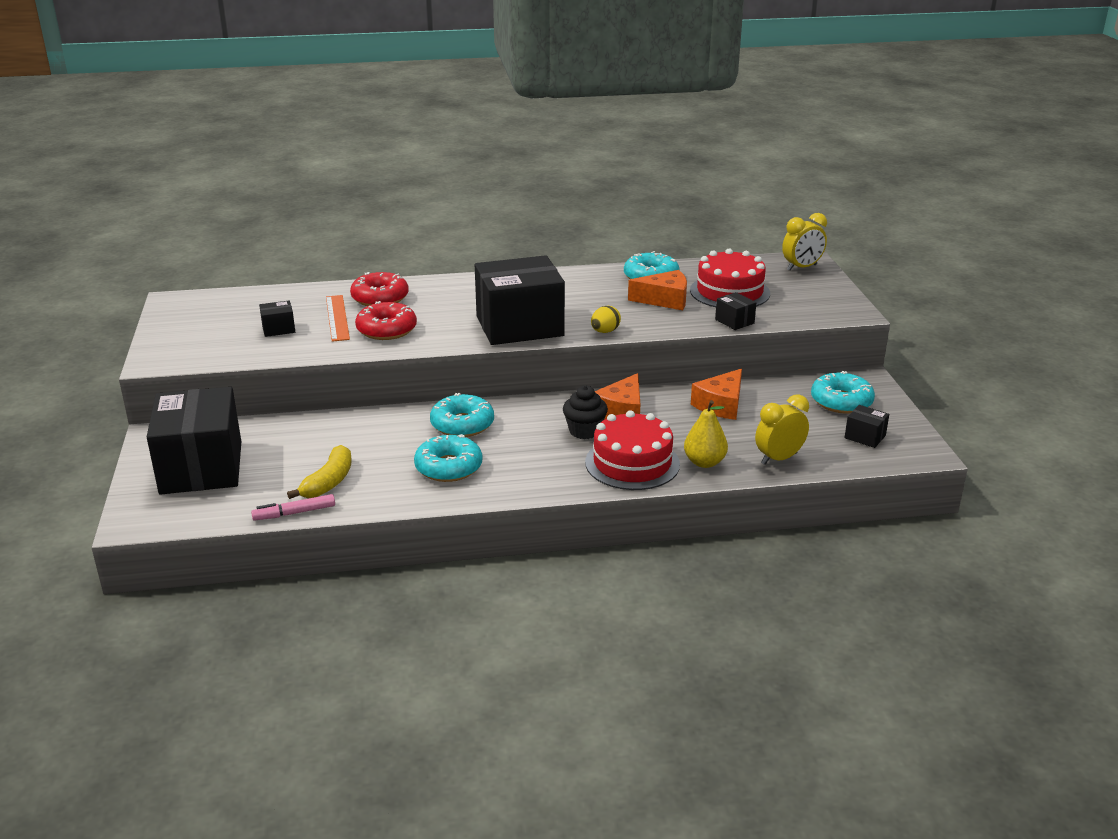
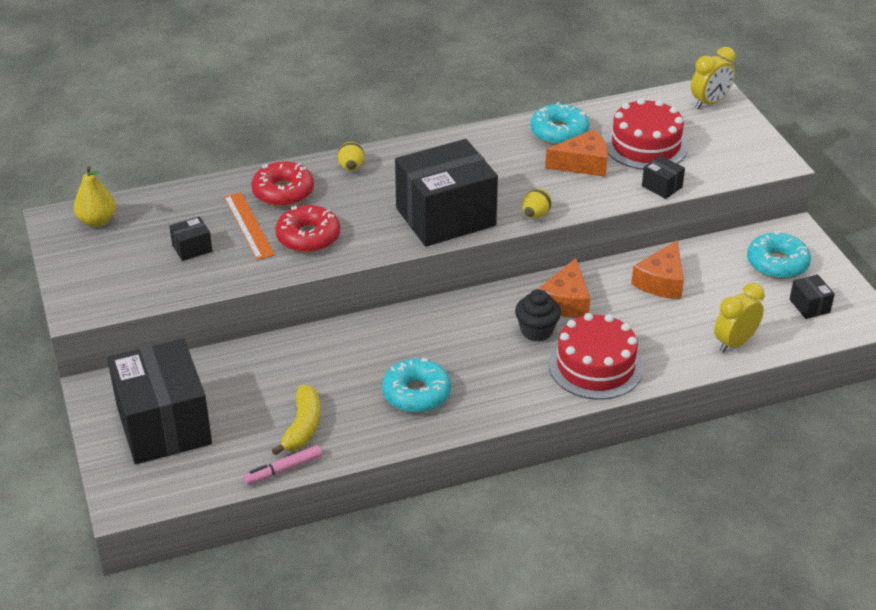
camera: 10 degrees left, 10 degrees up
(449, 286) = (351, 167): none -> yellow egg
(462, 424) = (411, 337): turquoise donut -> none
(704, 462) = (665, 356): yellow pear -> yellow pear (97, 221)
(865, 437) = (809, 306): black box -> black box turned 45 degrees clockwise

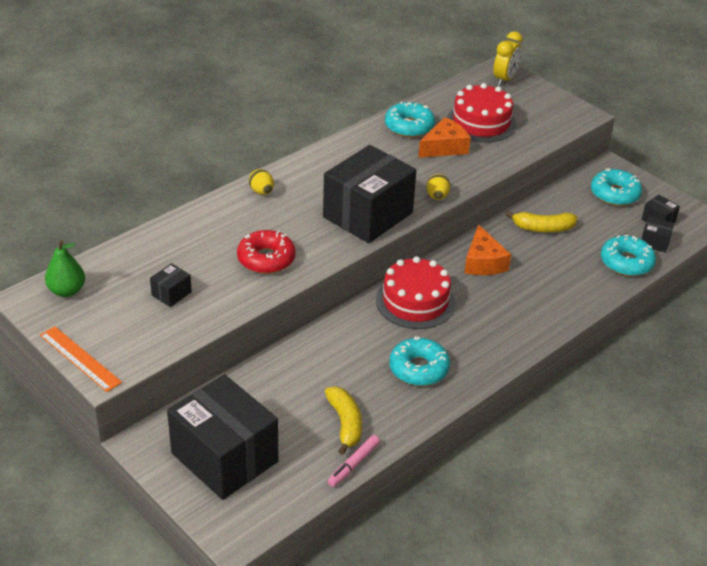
camera: 25 degrees left, 0 degrees up
(97, 221) = (67, 291): yellow pear -> green pear
(248, 225) = (208, 261): orange ruler -> orange ruler (80, 358)
(283, 192) = (218, 226): red donut -> none
(536, 331) = (477, 292): black cupcake -> none
(595, 366) = (540, 308): red cake -> red cake (415, 301)
(661, 281) = (543, 228): orange cheese -> yellow banana
(662, 187) = (515, 152): black box -> black box (654, 242)
(734, 343) = (626, 262): yellow clock -> turquoise donut

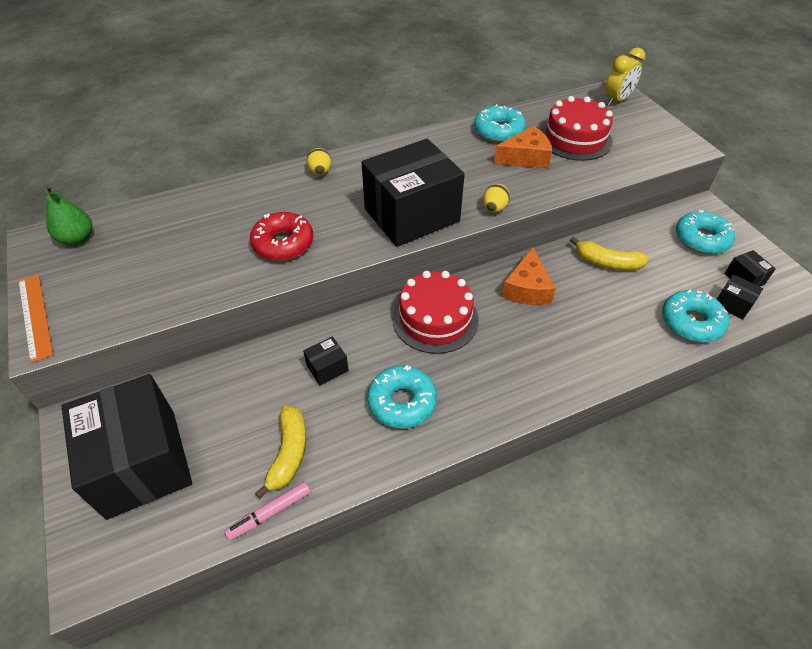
camera: 20 degrees right, 10 degrees up
(171, 294) = (169, 262): black box -> black box (327, 368)

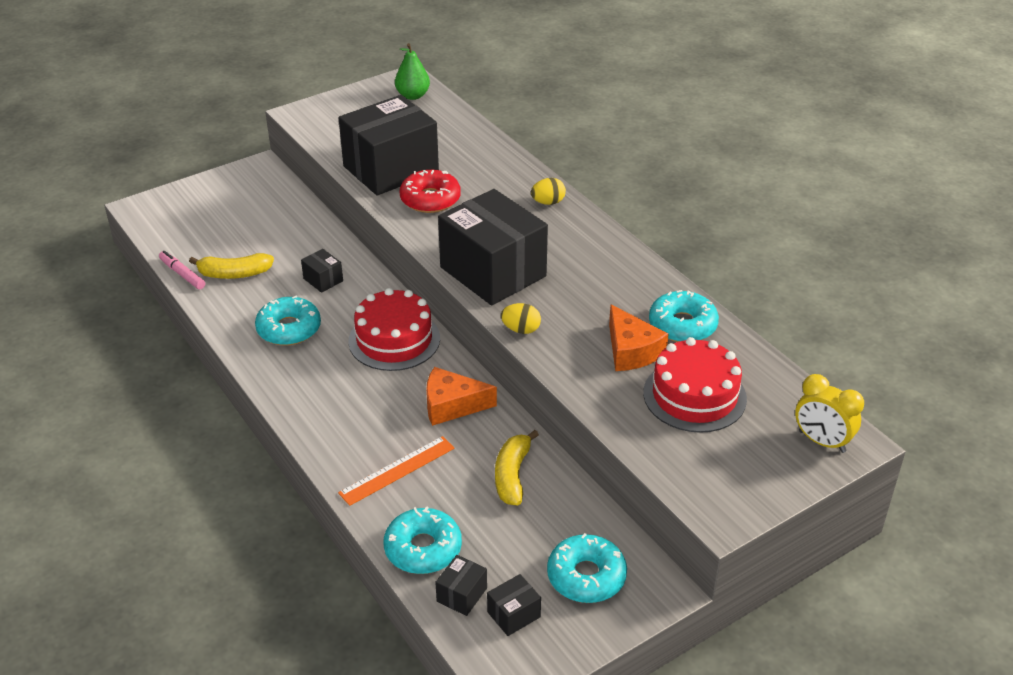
camera: 80 degrees right, 10 degrees down
(35, 316) = (323, 103): orange ruler -> orange ruler (397, 470)
(141, 462) = (225, 206): black box -> black box (391, 169)

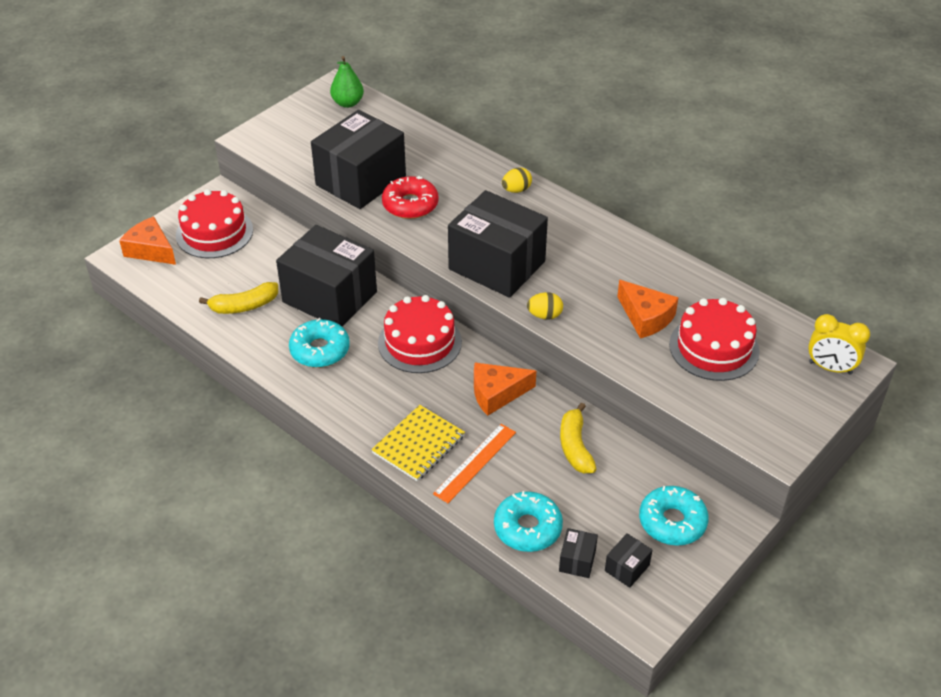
camera: 15 degrees left, 5 degrees up
(170, 207) = (151, 250): none -> orange cheese
(182, 274) = (195, 315): pink marker -> none
(238, 201) = (214, 232): none -> red cake
(323, 280) = (330, 297): black box -> black box, size x2.50
(346, 440) = (418, 444): none -> yellow notebook
(682, 325) = (678, 286): turquoise donut -> none

